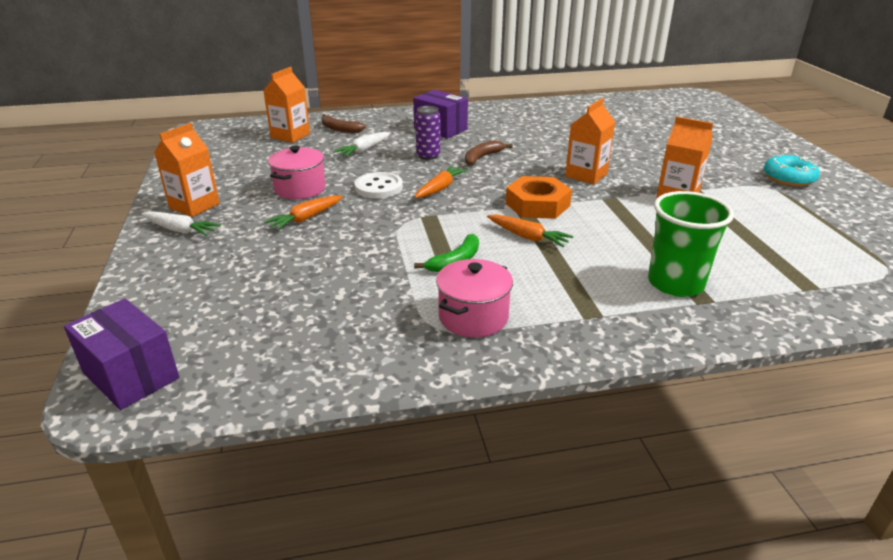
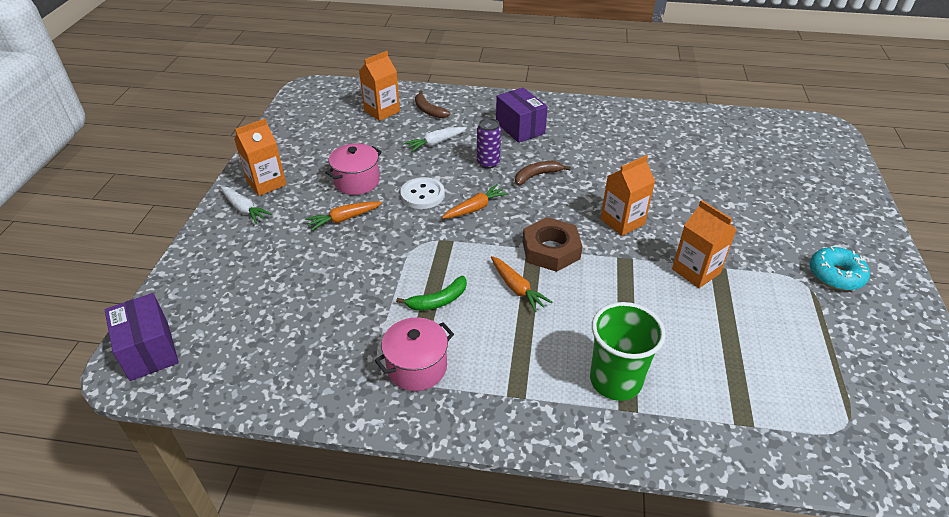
camera: 20 degrees right, 10 degrees up
(537, 204) = (551, 250): orange nut -> brown nut

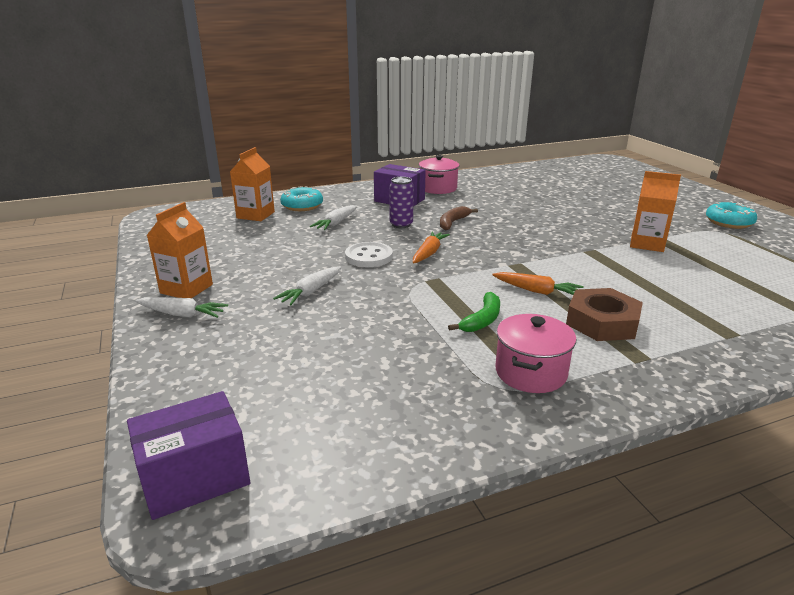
camera: 30 degrees left, 15 degrees down
(149, 350) = (195, 478): purple box -> purple box turned 60 degrees counterclockwise
(344, 219) = (310, 292): orange carrot -> white carrot
(357, 182) = (290, 264): pink pot -> pink pot (438, 188)
(428, 110) = (302, 206): brown banana -> turquoise donut
(551, 250) = (528, 261): brown nut -> brown nut (602, 322)
(615, 380) = (696, 321): green cup -> none
(622, 222) = (556, 232): orange carton -> none

